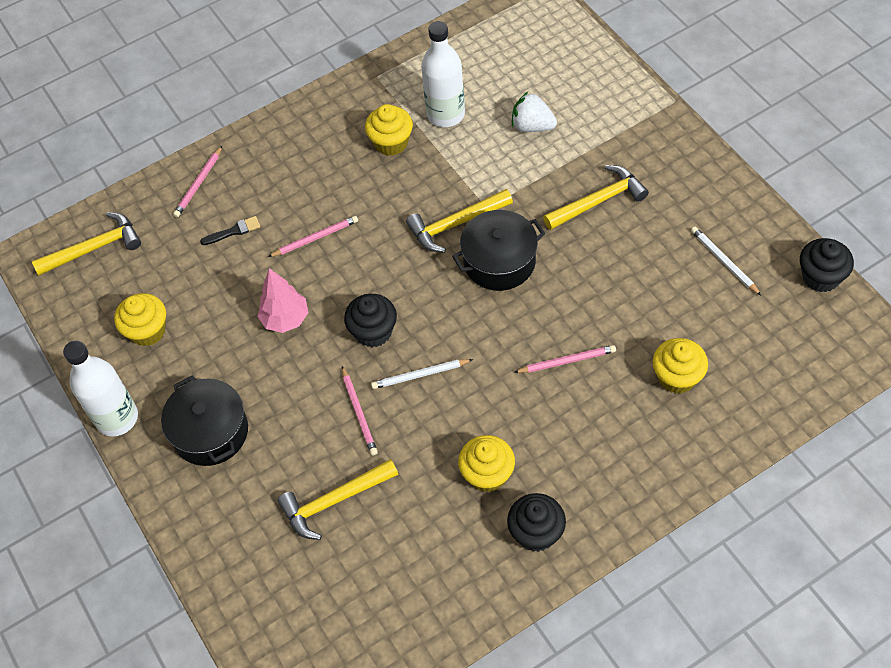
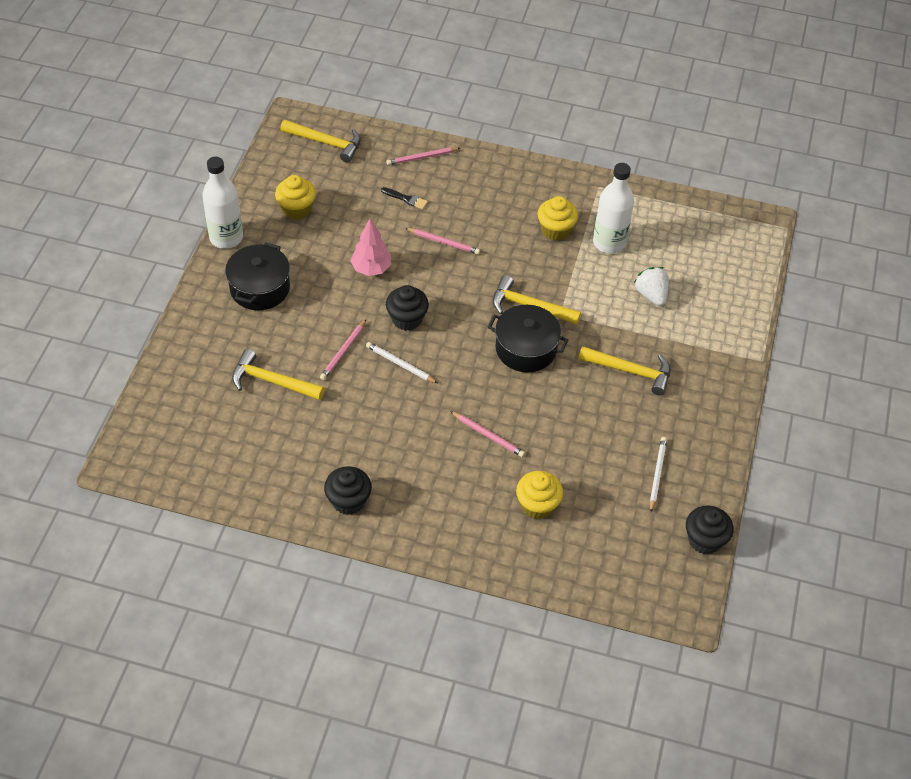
camera: 40 degrees right, 5 degrees down
(487, 474) = (364, 447): yellow cupcake -> none

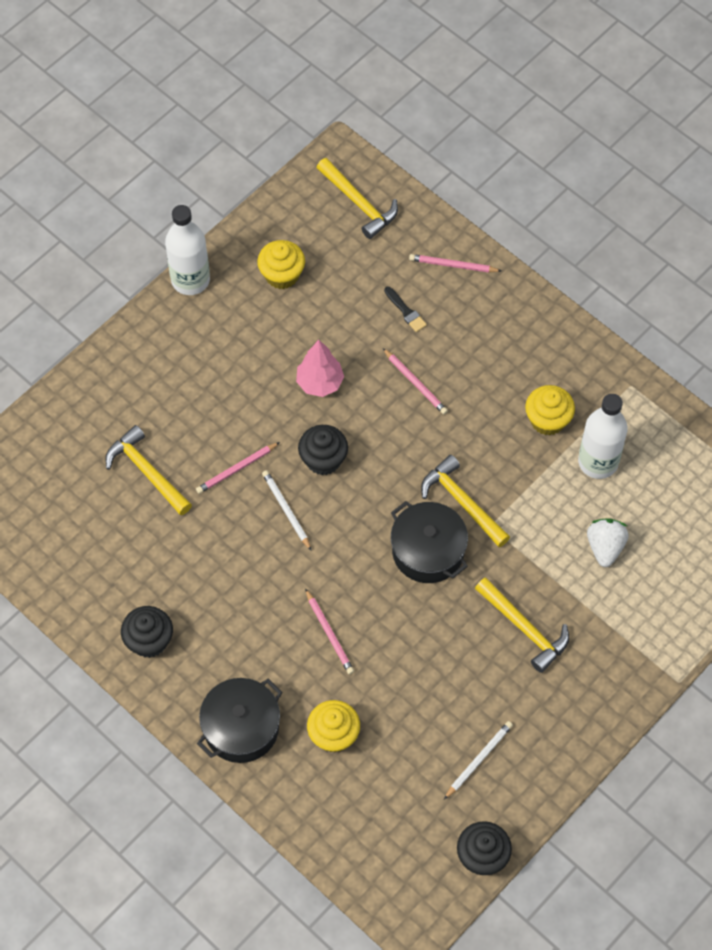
camera: 30 degrees right, 10 degrees up
(260, 288) = (192, 356): black pot -> black pot (241, 728)

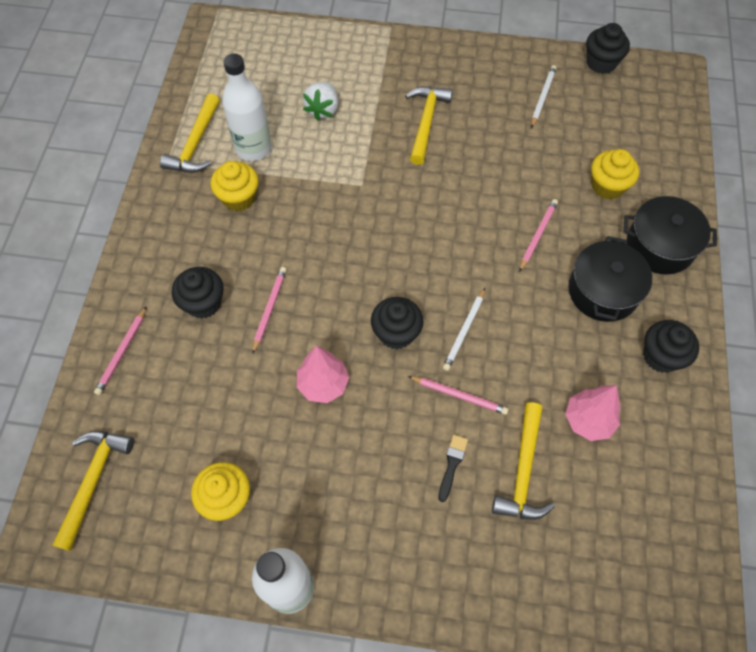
camera: 125 degrees left, 0 degrees up
(145, 545) = (588, 420): none -> pink tree
(406, 311) = (199, 360): black brush -> black brush (452, 464)
(428, 551) = (416, 212): black pot -> black pot (603, 291)
(453, 265) = (122, 352): pink pencil -> pink pencil turned 45 degrees clockwise
(457, 340) = (203, 303): none -> black cupcake
(462, 502) = (356, 213): yellow hammer -> yellow hammer (196, 144)
(478, 760) = (542, 97): white pencil -> white pencil turned 105 degrees clockwise
(605, 547) = (323, 110): white strawberry -> white strawberry turned 45 degrees counterclockwise

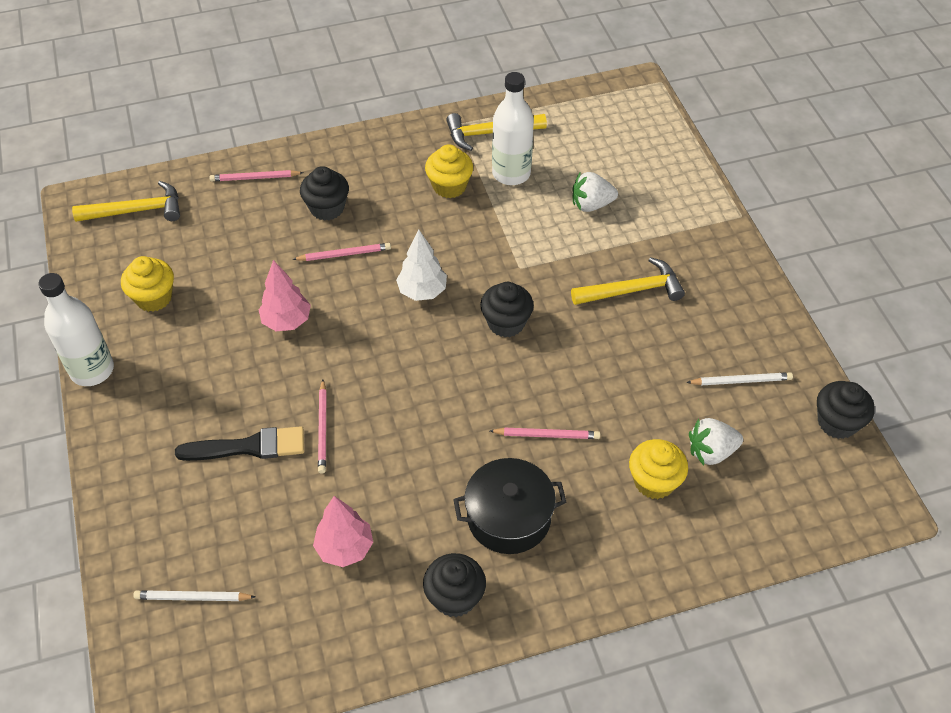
camera: 65 degrees right, 10 degrees down
(348, 264) = (422, 291): none -> white tree
(396, 333) = (366, 355): black cupcake -> black cupcake (506, 323)
(452, 464) = (249, 447): black brush -> black brush, size x1.82
(464, 331) = (396, 408): white pencil -> white pencil (193, 597)
(523, 471) = (266, 507): yellow hammer -> none
(596, 142) = (711, 452): none -> white strawberry
(660, 246) = (602, 558): black pot -> none

